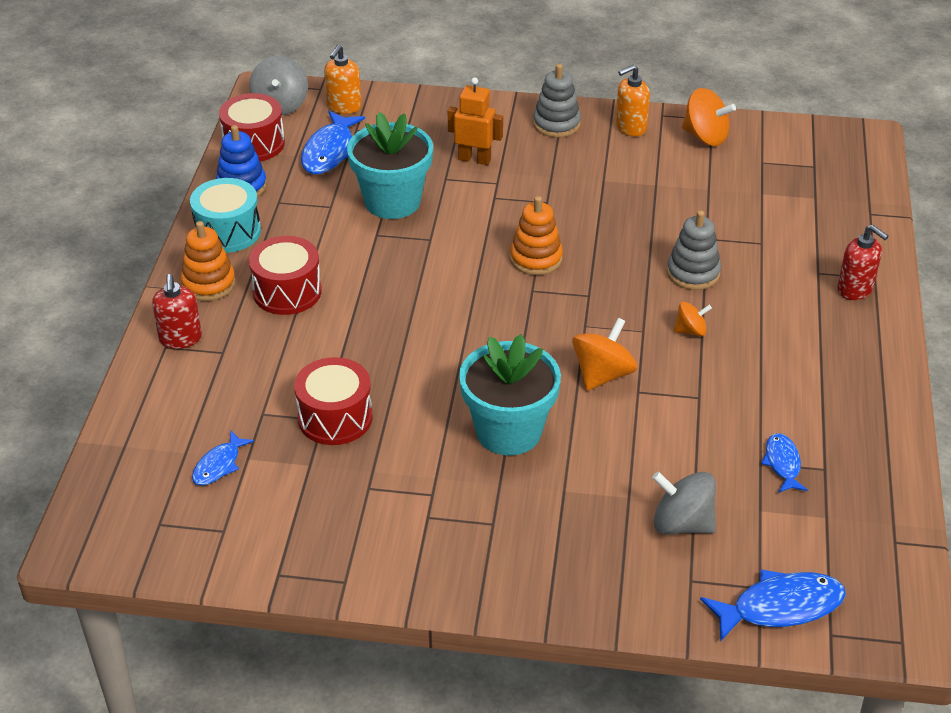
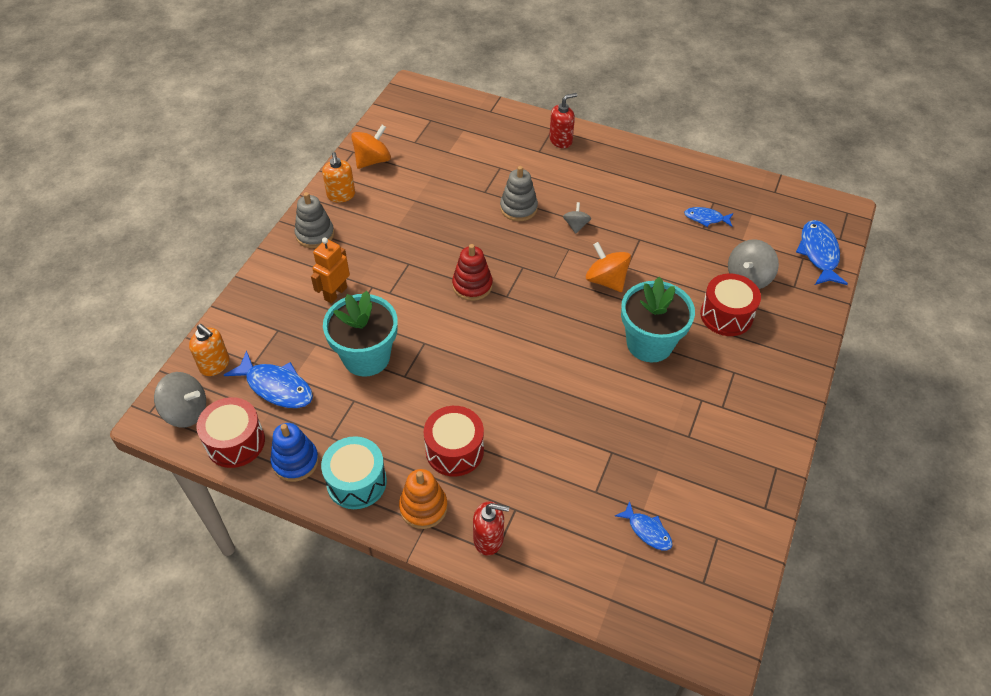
camera: 75 degrees left, 10 degrees up
(335, 418) = (612, 443): red drum -> red drum (726, 315)
(536, 258) = (472, 285): orange stacking toy -> red stacking toy
(690, 331) = (576, 225): orange spinning top -> grey spinning top

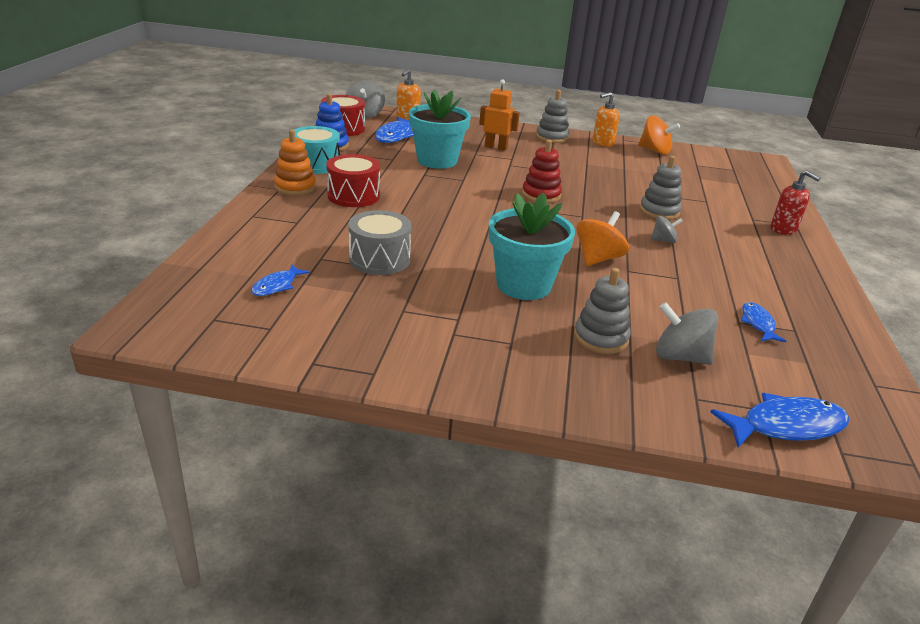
camera: 75 degrees right, 20 degrees down
(489, 539) = (265, 212): red soap dispenser -> none
(600, 443) = (379, 259): none -> grey drum
(726, 315) = (600, 338): red drum -> grey stacking toy

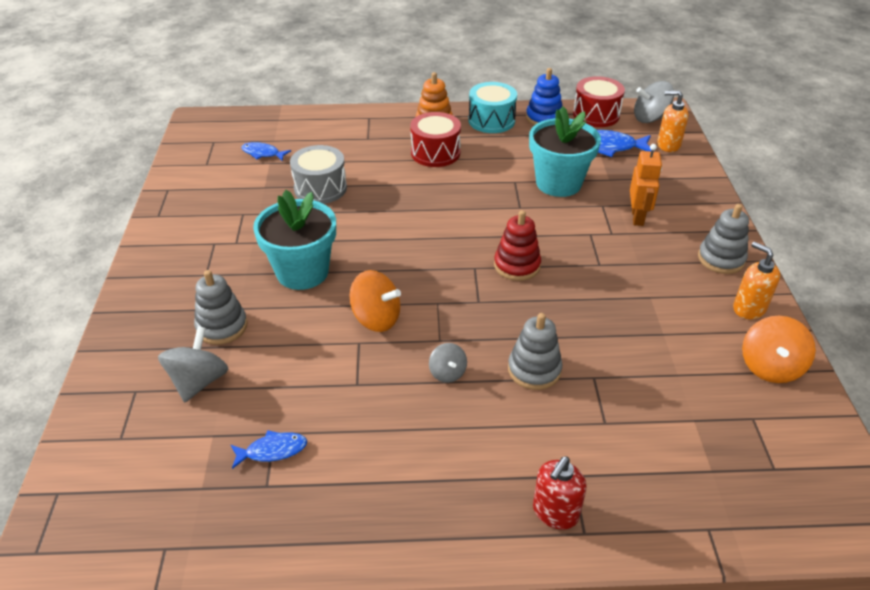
camera: 80 degrees right, 10 degrees up
(786, 426) = (95, 454): blue fish -> none

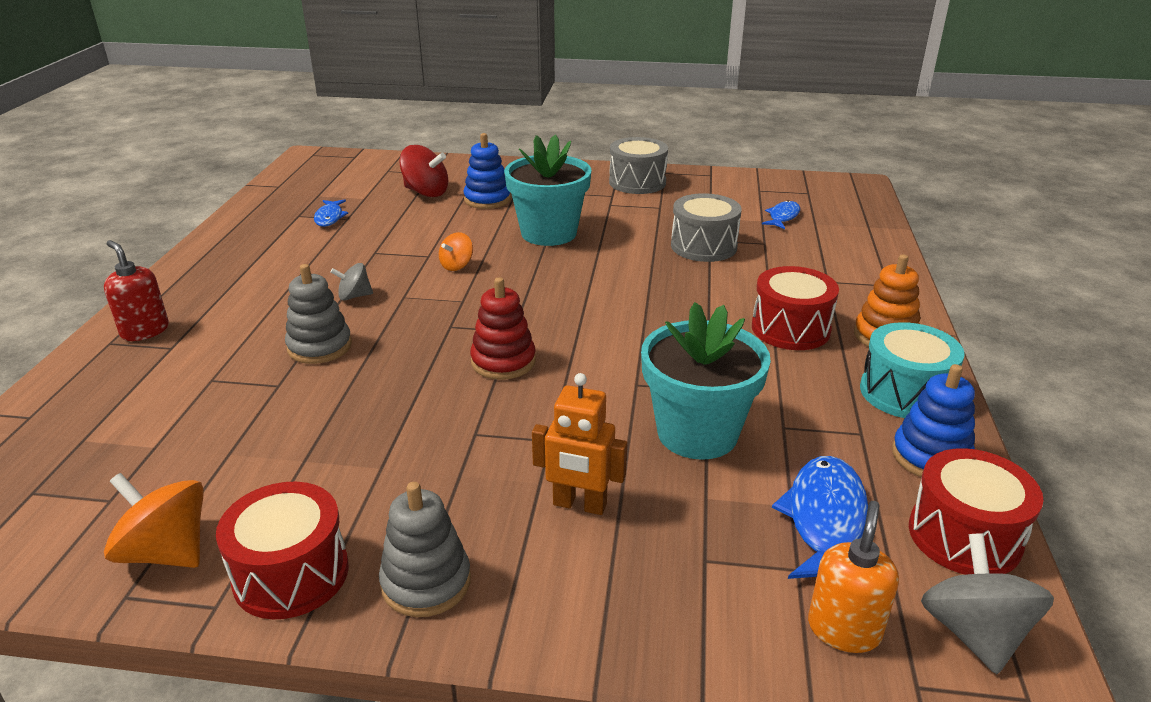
camera: 100 degrees right, 10 degrees down
(183, 230) = (637, 182): none -> grey drum
(199, 381) = (426, 192): grey spinning top -> red spinning top
(222, 326) = (487, 199): grey stacking toy -> blue stacking toy
(376, 318) = (457, 266): orange spinning top -> orange spinning top, size x0.59
(749, 308) = (291, 574): orange soap dispenser -> red drum

